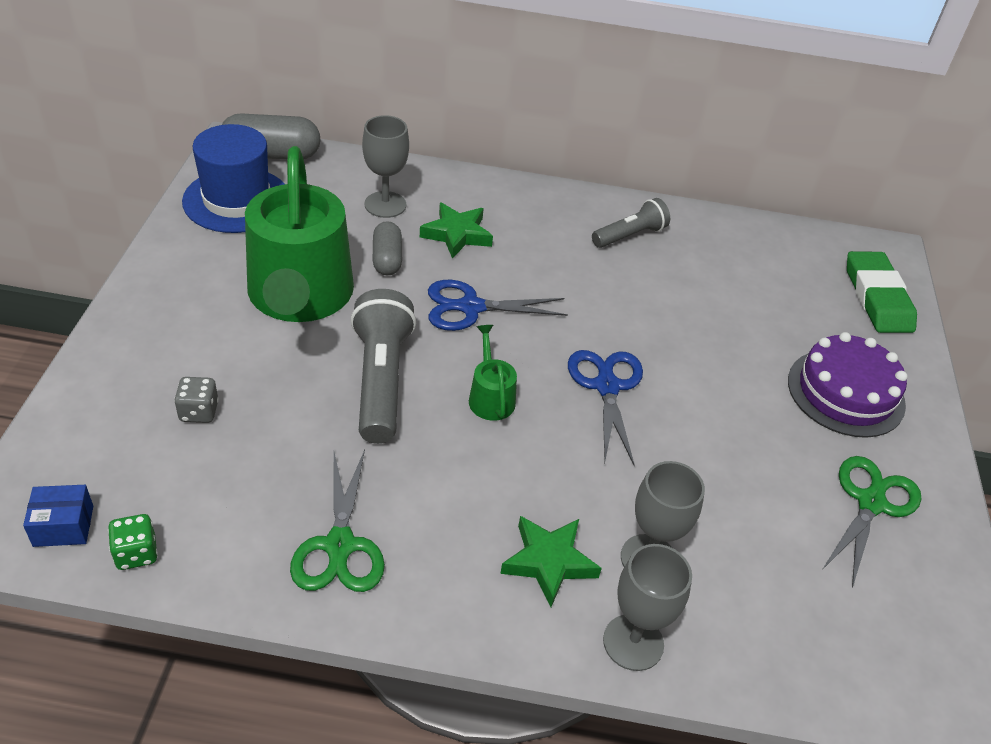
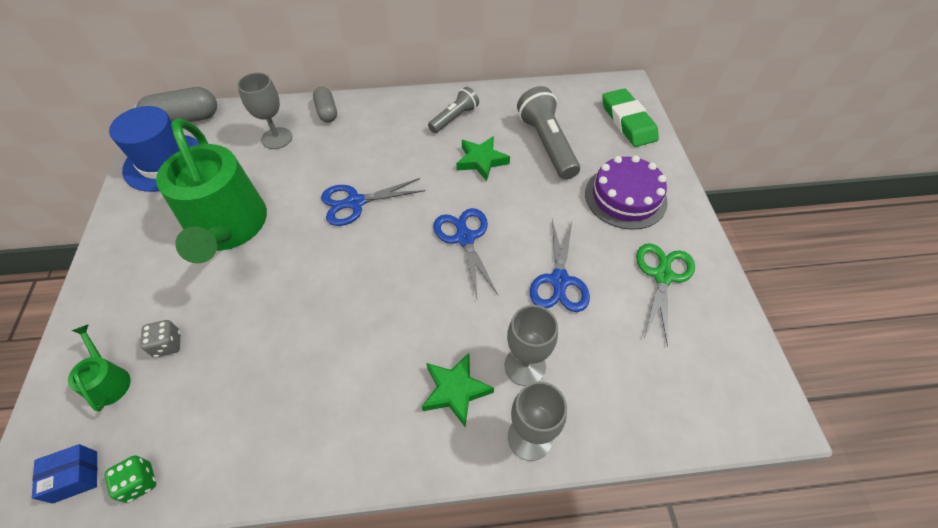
camera: 10 degrees left, 10 degrees up
(340, 545) = (298, 425): green scissors -> none
(381, 380) = (302, 279): grey flashlight -> grey flashlight (547, 144)
(387, 259) = (287, 180): grey capsule -> grey capsule (327, 112)
(457, 234) = (333, 148): green star -> green star (481, 161)
(490, 397) = (384, 270): green watering can -> green watering can (108, 381)
(723, 471) = (559, 280): none -> blue scissors

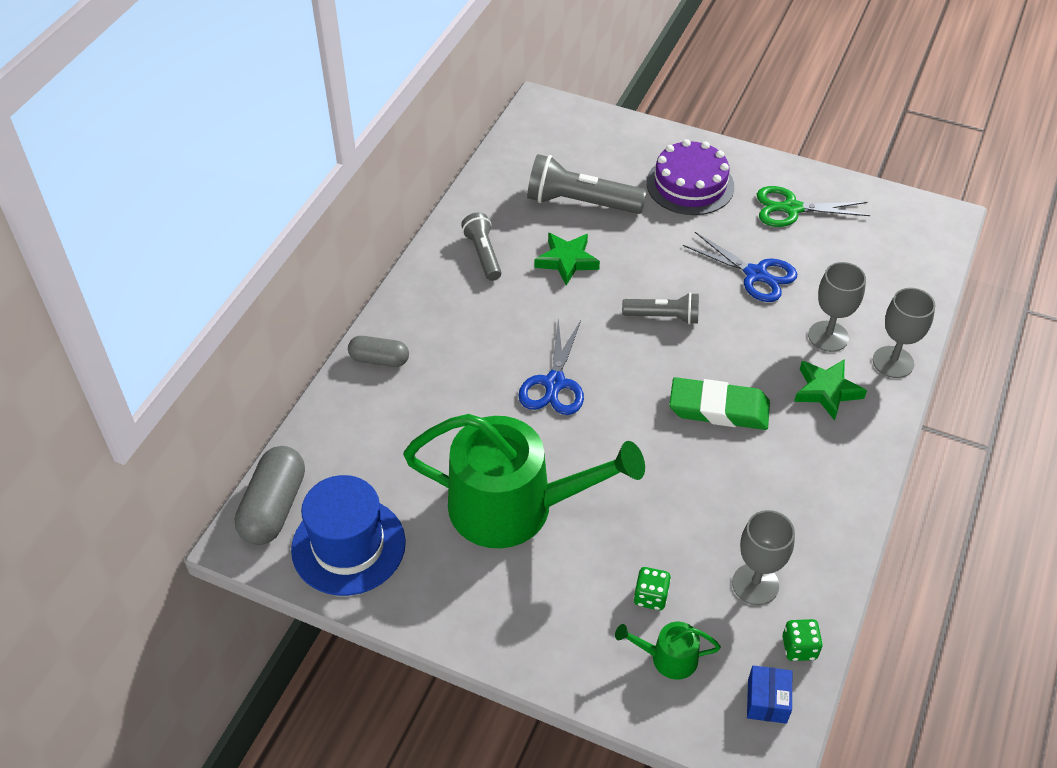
camera: 60 degrees left, 5 degrees down
(168, 344) = (651, 596): grey dice -> green dice
(277, 138) = (391, 421): grey goblet -> grey goblet (755, 584)
(465, 238) = (663, 317): blue scissors -> grey flashlight
(628, 121) = (594, 131): green eraser -> green eraser (718, 408)
(662, 276) = (791, 208): green scissors -> green scissors turned 45 degrees counterclockwise

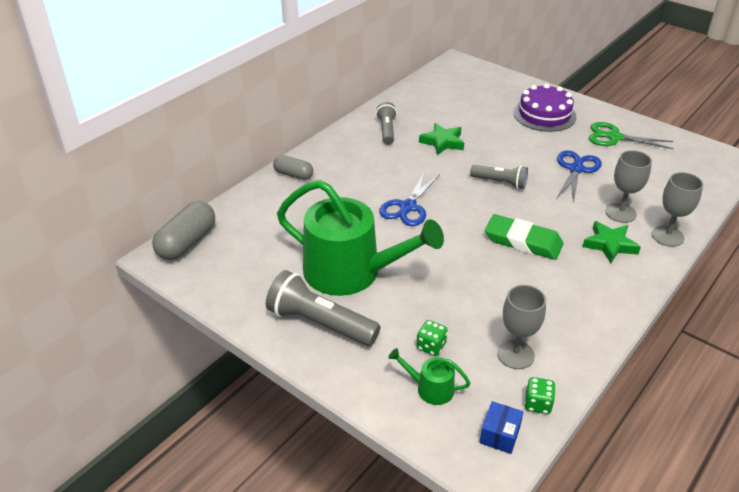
camera: 15 degrees right, 10 degrees down
(348, 546) = (226, 273): blue hat -> none
(580, 202) = (464, 113): grey flashlight -> grey flashlight (320, 323)
(755, 274) = (576, 169): blue scissors -> blue scissors turned 120 degrees counterclockwise

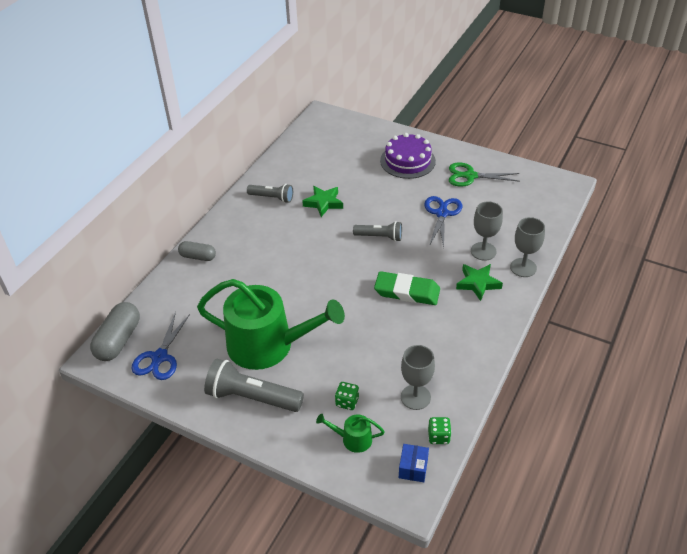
camera: 10 degrees left, 5 degrees up
(387, 130) = (272, 198): grey flashlight -> grey flashlight turned 120 degrees clockwise
(408, 207) = (305, 274): blue scissors -> blue scissors (160, 357)

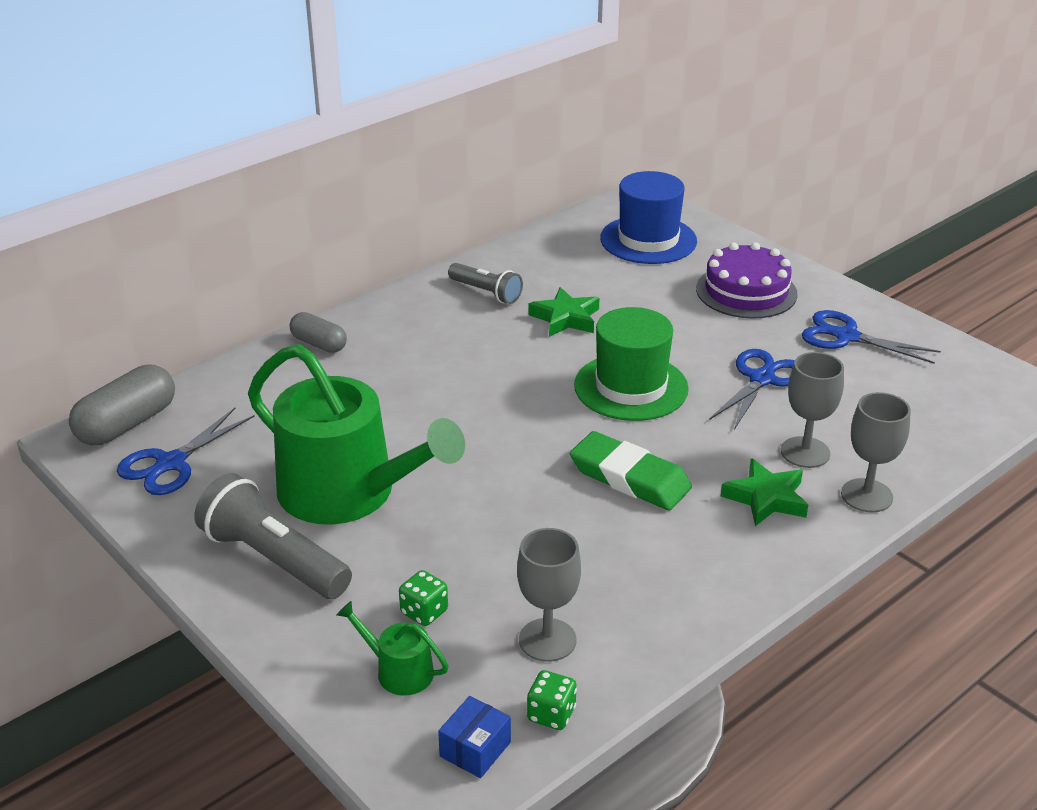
camera: 20 degrees right, 10 degrees down
(341, 140) = (648, 240): none -> blue hat
(379, 237) = (631, 387): grey flashlight -> green hat
(470, 176) = (846, 337): green scissors -> blue scissors

